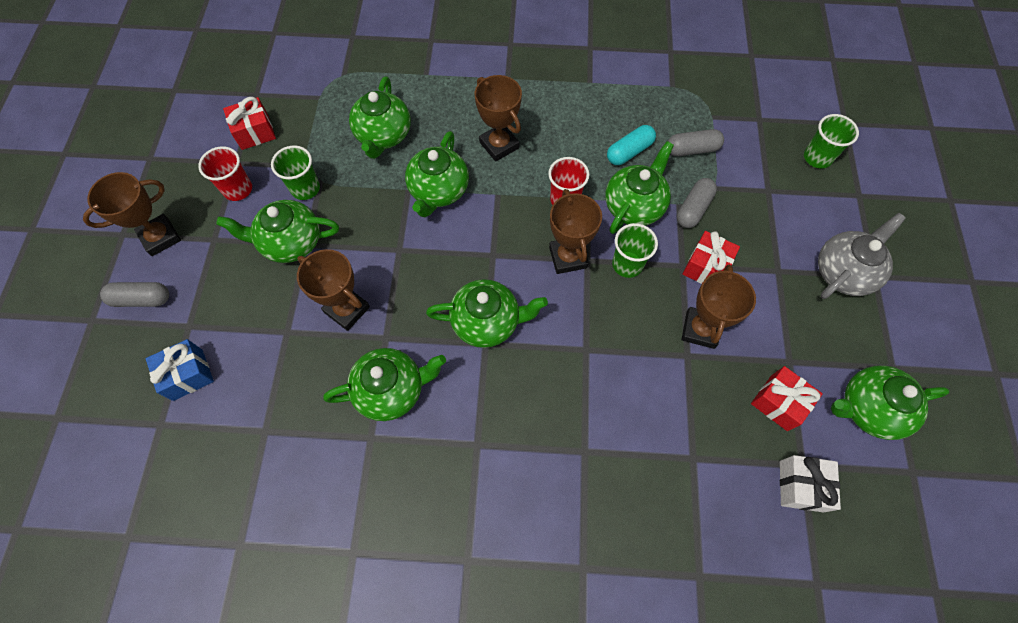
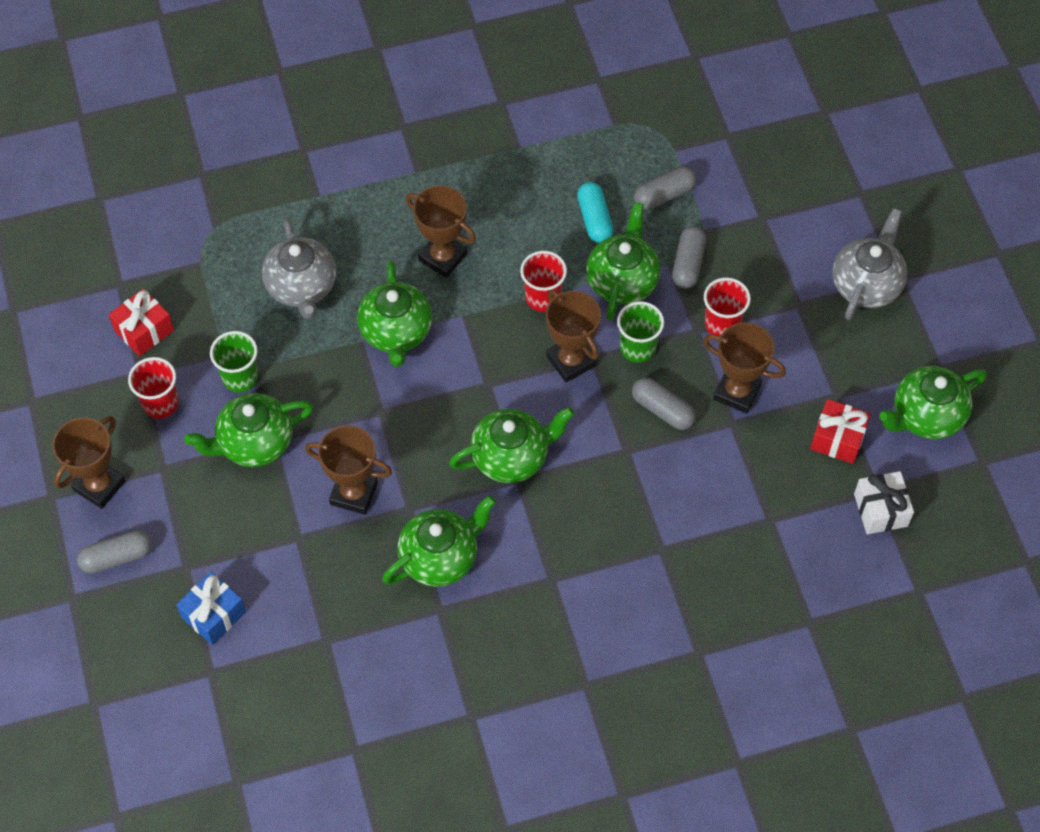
camera: 20 degrees left, 5 degrees down
(383, 135) = (302, 287): green teapot -> grey teapot
(629, 152) = (594, 219): turquoise capsule -> turquoise capsule turned 45 degrees counterclockwise
(630, 324) = (662, 410): none -> grey capsule
(700, 329) = (737, 392): brown trophy -> brown trophy turned 60 degrees counterclockwise
(706, 267) = (722, 324): red gift -> red cup
(817, 157) = (804, 163): green cup -> none

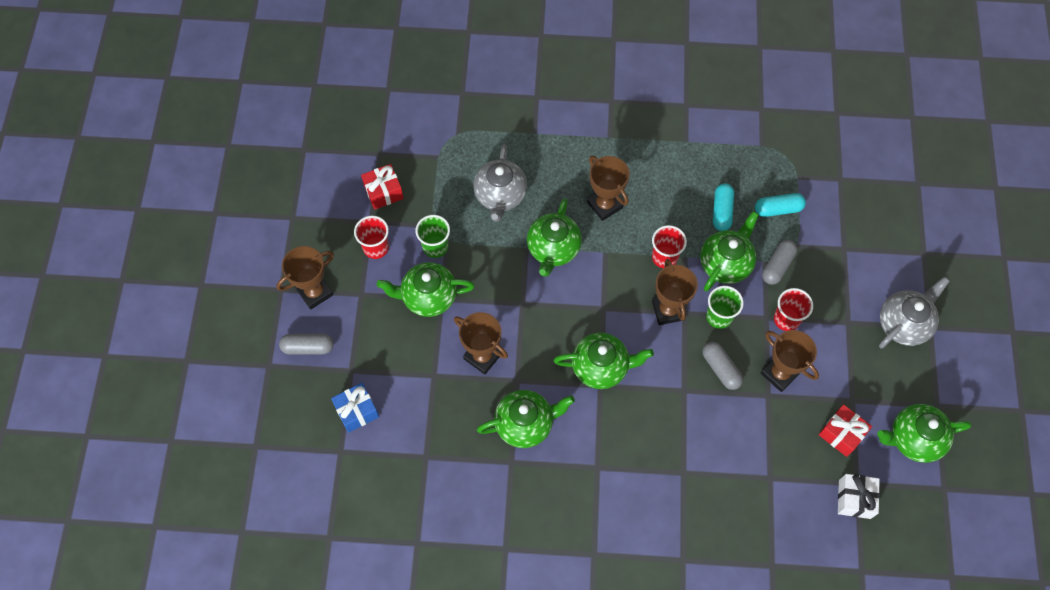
camera: 20 degrees right, 5 degrees up
(664, 195) = (778, 209): grey capsule -> turquoise capsule

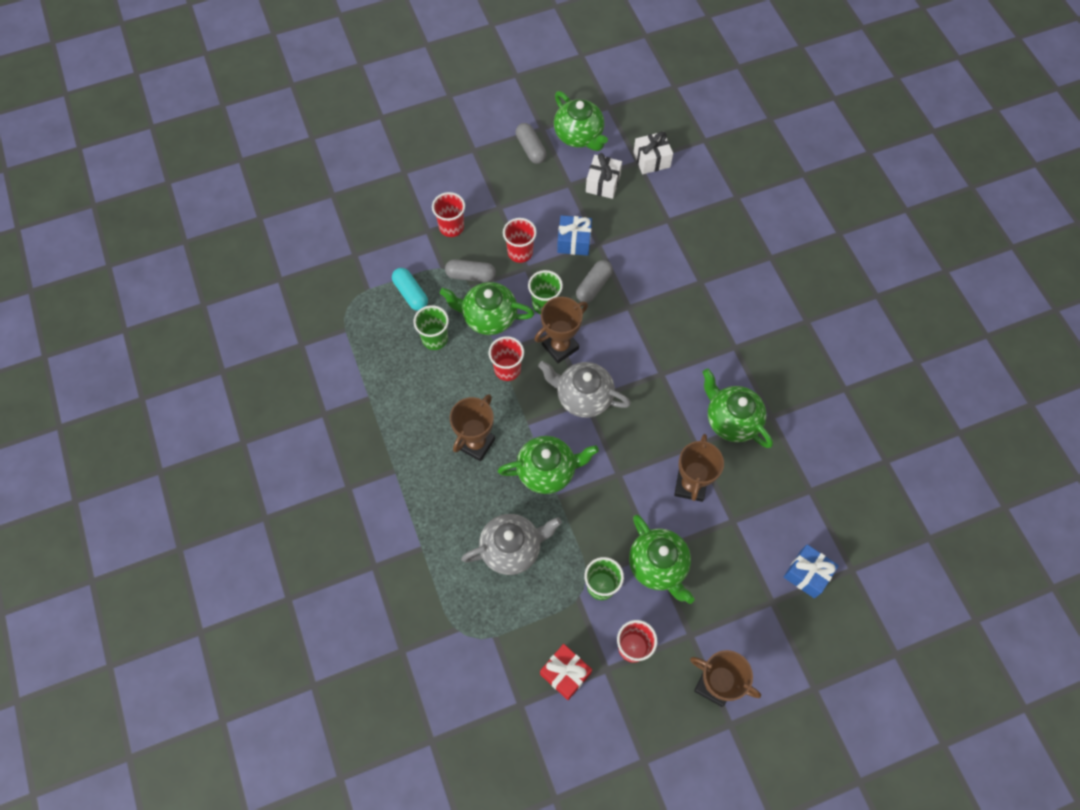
camera: 115 degrees left, 0 degrees up
(308, 347) = (774, 658): grey capsule -> grey capsule (531, 149)
(601, 367) = (644, 380): green teapot -> none
(722, 211) = (435, 339): turquoise capsule -> green cup
(779, 373) = (574, 242): brown trophy -> blue gift
(840, 270) = (451, 227): none -> red cup
(841, 434) = (603, 183): red gift -> white gift
(904, 323) = (480, 168): grey teapot -> grey teapot (583, 397)

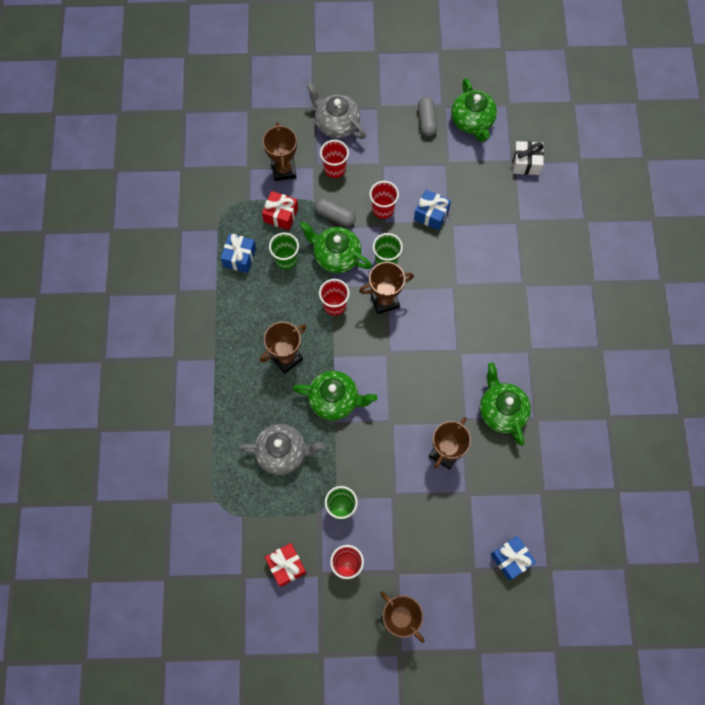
camera: 20 degrees right, 5 degrees up
(382, 353) = (239, 257): none -> blue gift
(395, 245) = (284, 170): none -> brown trophy
(411, 294) = (281, 215): turquoise capsule -> red gift
(583, 397) = (387, 349): grey teapot -> grey teapot (336, 124)
(593, 286) = (432, 258): grey capsule -> none
(603, 183) = (475, 171): white gift -> none
(658, 565) = (393, 508): green teapot -> none

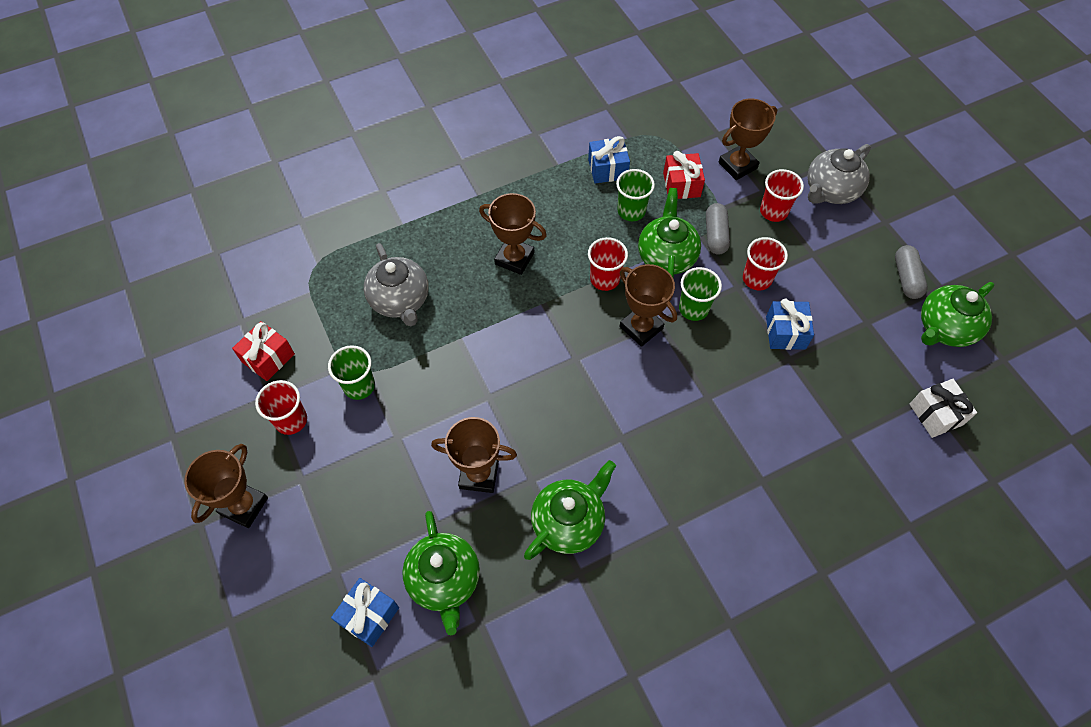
camera: 65 degrees right, 10 degrees down
(334, 400) = (488, 326): green teapot -> green teapot (444, 580)
(336, 124) = (830, 191): grey teapot -> grey teapot turned 150 degrees counterclockwise
(426, 121) = (906, 278): grey capsule -> grey capsule turned 60 degrees counterclockwise

